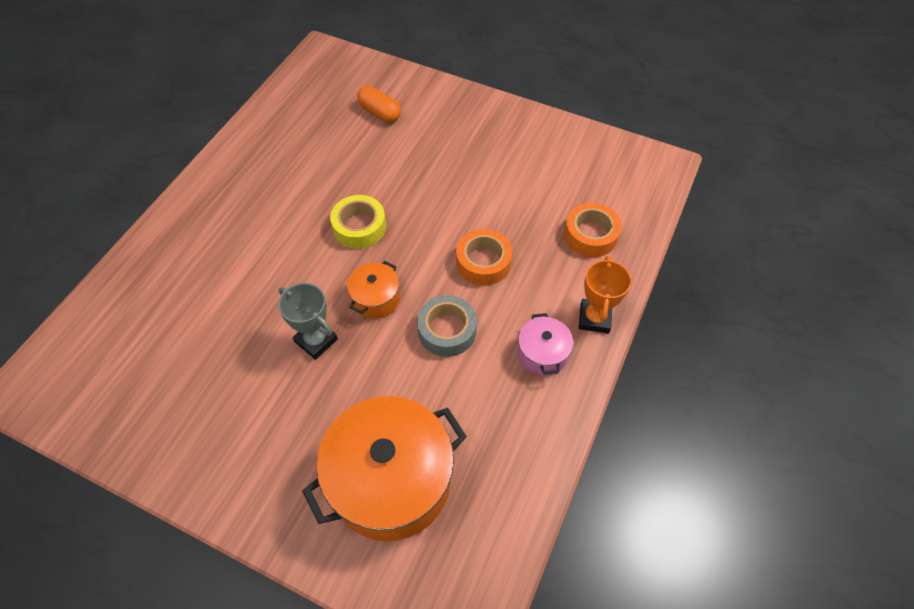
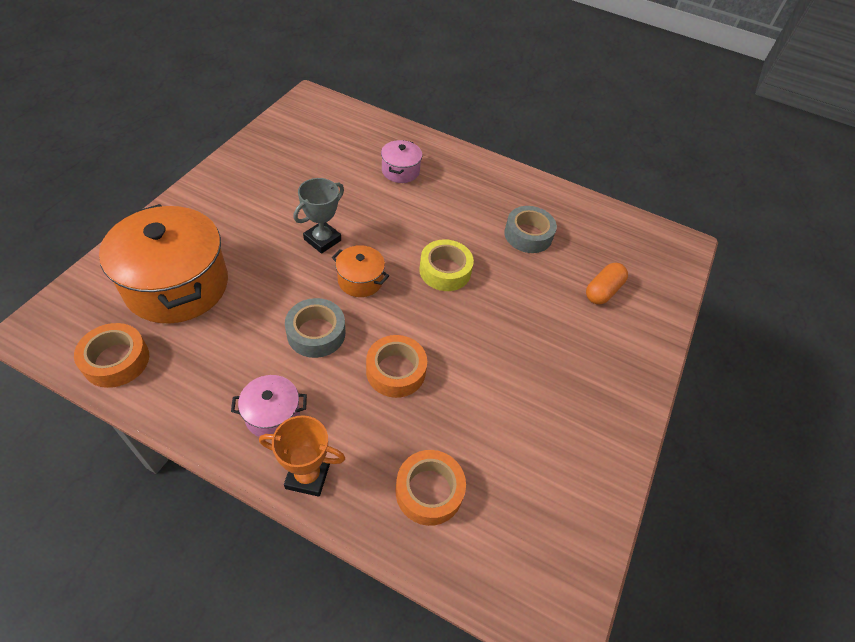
camera: 85 degrees right, 5 degrees down
(199, 272) = (400, 171): none -> pink pot
(308, 160) = (528, 235): none -> grey tape
(501, 515) = (116, 360): none -> orange tape

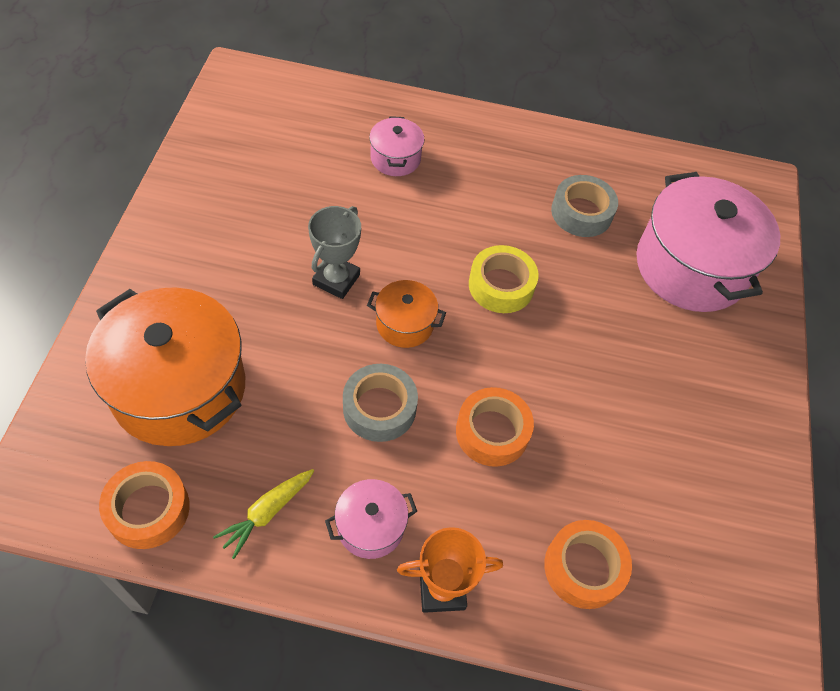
camera: 15 degrees left, 5 degrees up
(200, 385) = (267, 513): none -> yellow carrot
(602, 291) = (691, 267): orange capsule -> pink pot

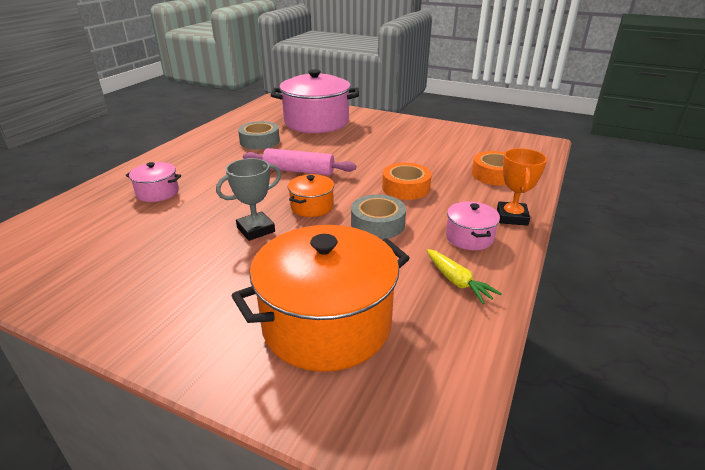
camera: 70 degrees left, 25 degrees down
(148, 509) = (451, 351): orange tape -> none
(336, 279) = (256, 230): grey trophy -> grey trophy turned 75 degrees counterclockwise
(501, 285) = (299, 171): yellow tape -> pink rolling pin

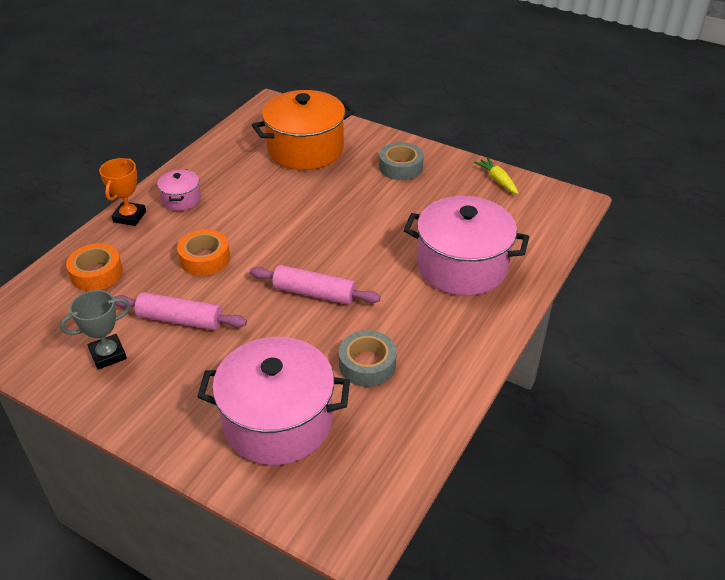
camera: 175 degrees left, 10 degrees up
(157, 192) = (462, 266): pink pot -> pink pot, size x2.13
(256, 230) = (355, 216): grey trophy -> grey trophy (108, 354)
(312, 206) = (305, 239): orange pot -> none
(377, 224) = (250, 216): grey tape -> grey tape (400, 167)
(401, 154) = (180, 320): none -> pink rolling pin
(457, 282) = (214, 168): yellow carrot -> yellow carrot (497, 180)

